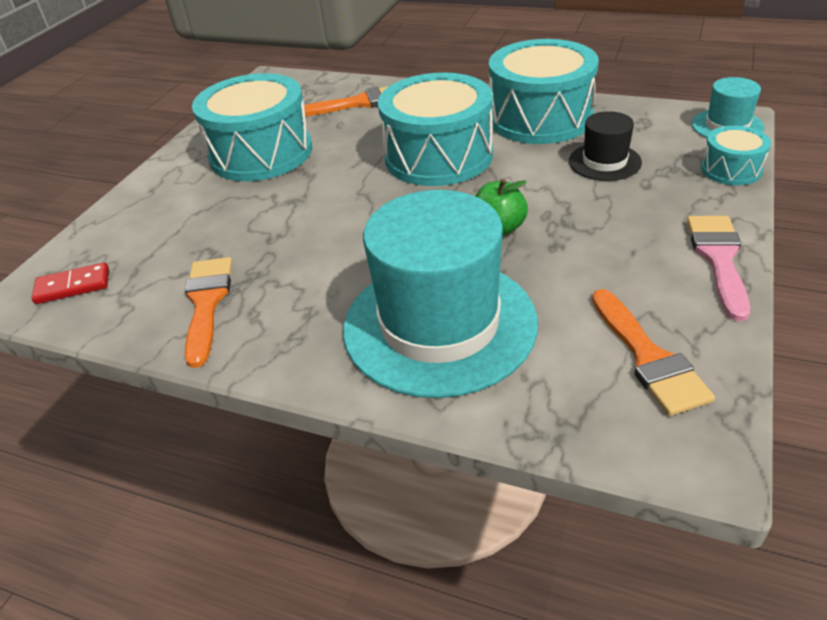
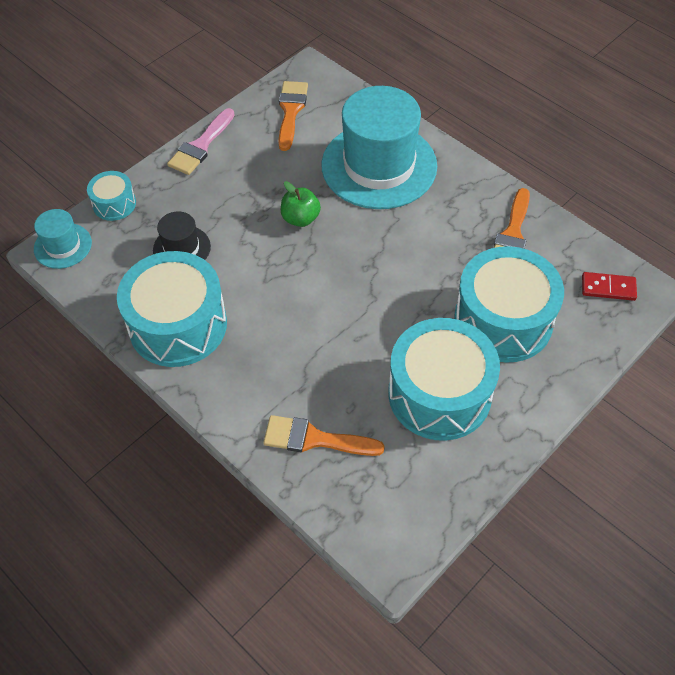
camera: 160 degrees left, 15 degrees up
(438, 156) = (292, 313): turquoise drum -> turquoise drum (503, 320)

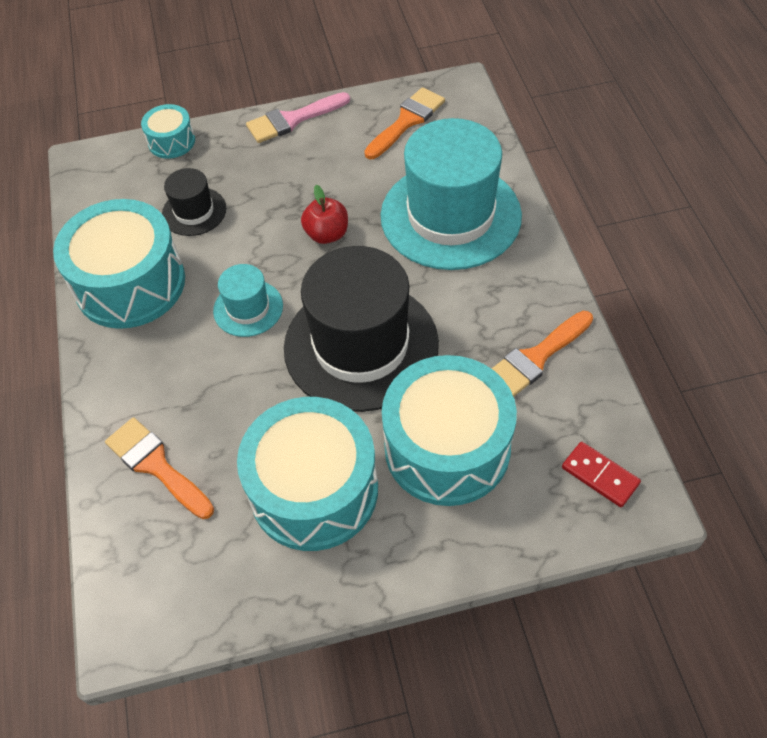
camera: 35 degrees right, 0 degrees up
(63, 246) = (98, 161): turquoise hat -> turquoise hat (248, 308)
(300, 218) = (327, 234): green apple -> red apple
(391, 283) = (361, 345): none -> black hat

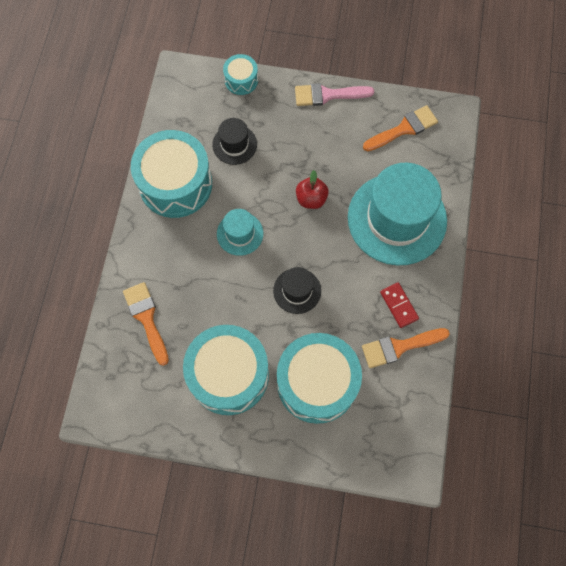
camera: 20 degrees right, 15 degrees up
(361, 345) = (297, 291): black hat -> black hat, size x0.47
(600, 475) = (397, 441): red domino -> red domino (399, 305)

